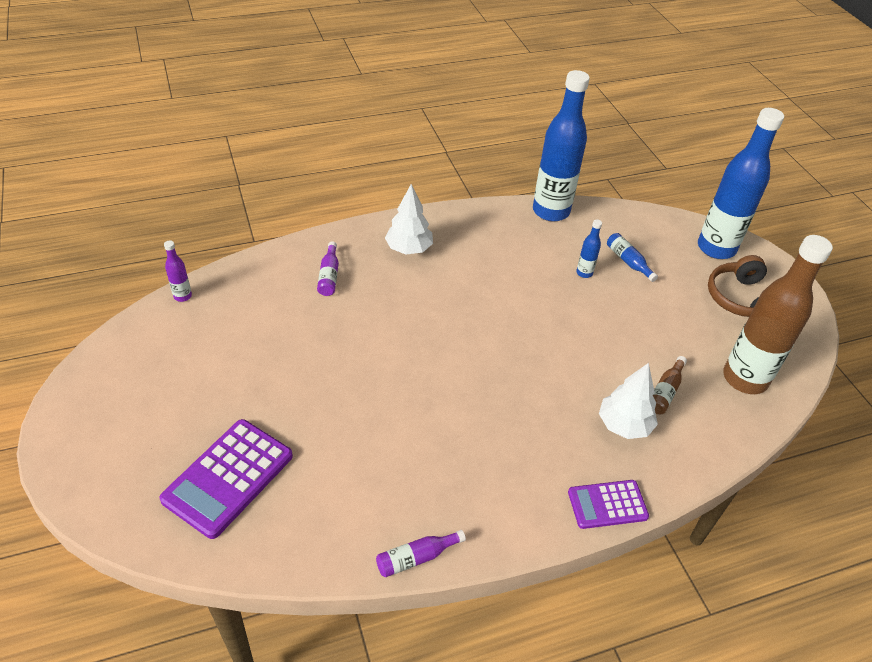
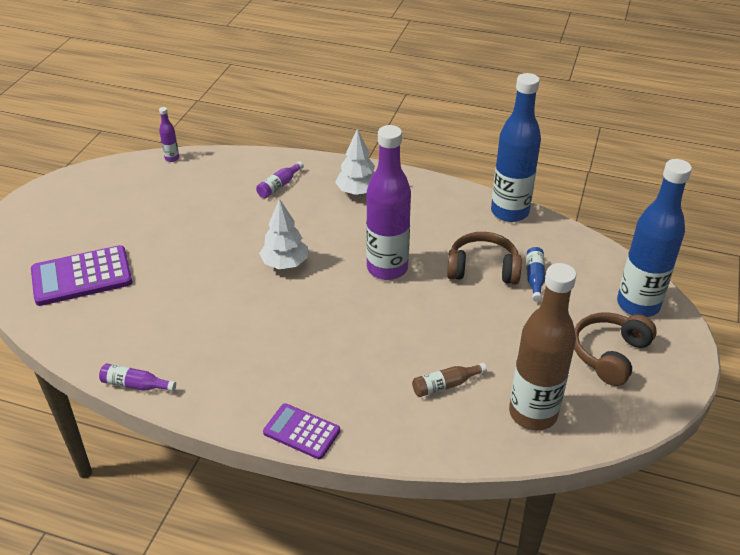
camera: 40 degrees right, 5 degrees down
(512, 311) = (387, 268): none -> purple bottle
(584, 273) = (482, 269): blue bottle -> brown headphones
(624, 425) = (381, 389): white tree -> white tree (285, 264)

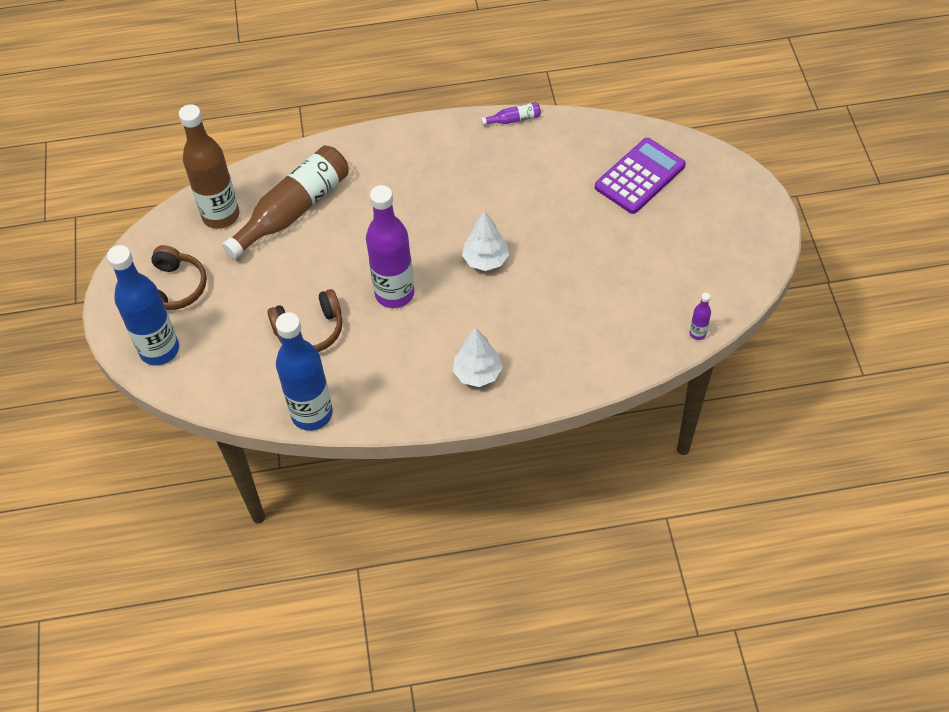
camera: 155 degrees right, 15 degrees up
(279, 186) = (560, 346): purple bottle -> none
(301, 431) = (376, 138): purple calculator -> none
(445, 385) = (293, 210): brown bottle -> brown bottle, size x2.44
(534, 278) = (259, 340): blue bottle -> none

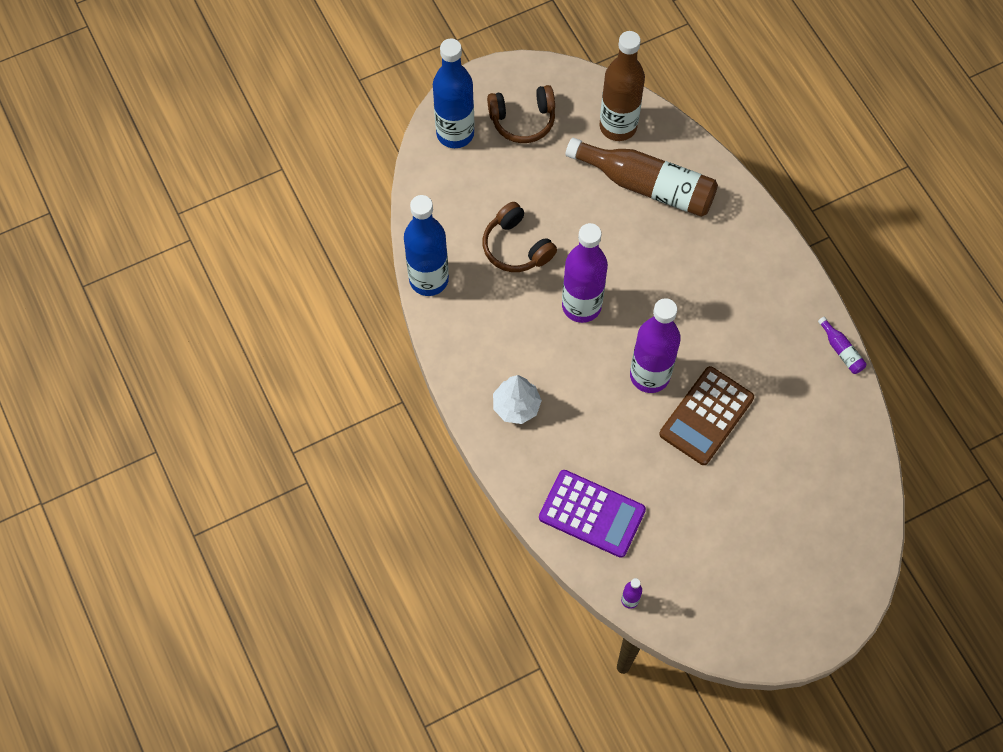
camera: 70 degrees right, 10 degrees up
(485, 260) = (649, 375): white tree -> purple bottle
(540, 229) = (706, 416): none -> brown calculator
(639, 176) = (812, 496): purple calculator -> purple calculator (592, 514)

